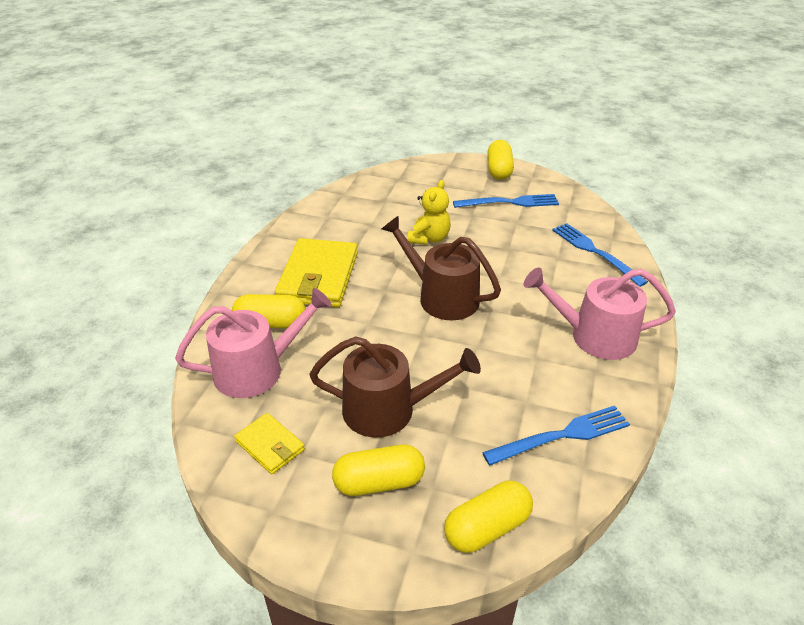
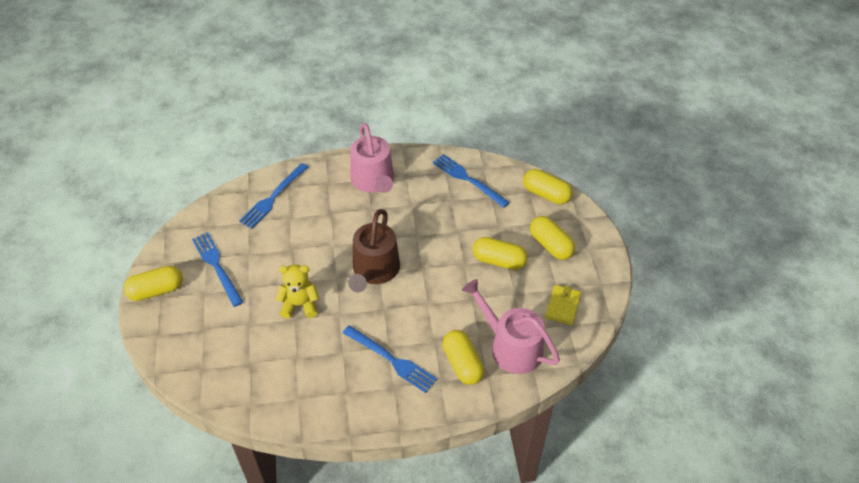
camera: 115 degrees left, 10 degrees up
(318, 277) = (391, 360): yellow wallet -> blue fork
(388, 409) = (499, 261): brown watering can -> yellow capsule

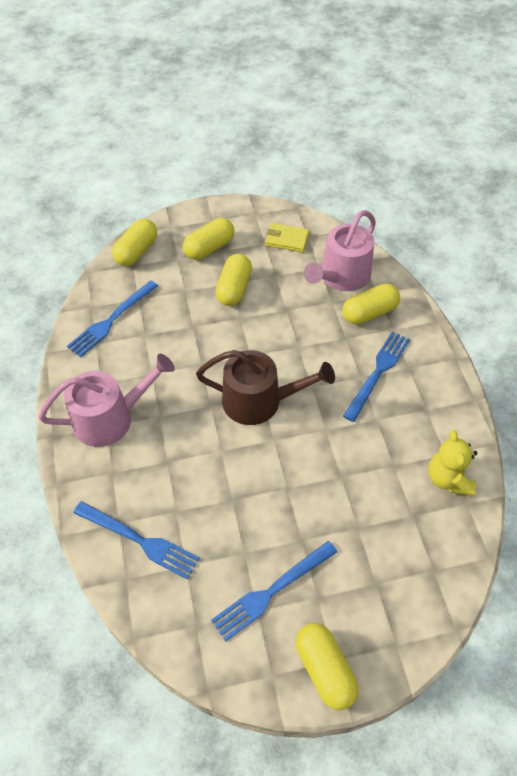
camera: 95 degrees left, 5 degrees up
(300, 305) = (320, 473): yellow teddy bear -> yellow teddy bear (448, 479)

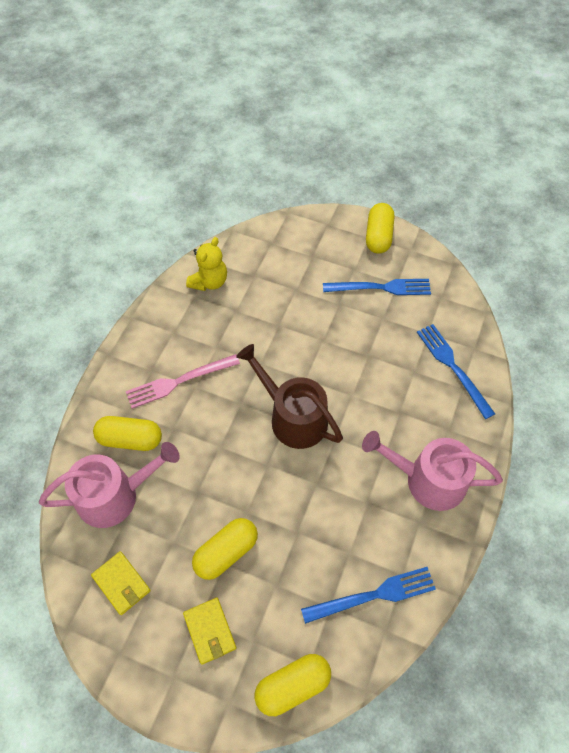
camera: 145 degrees left, 5 degrees up
(209, 248) = (210, 631): yellow capsule -> yellow wallet
(378, 372) = (179, 381): blue fork -> pink fork

